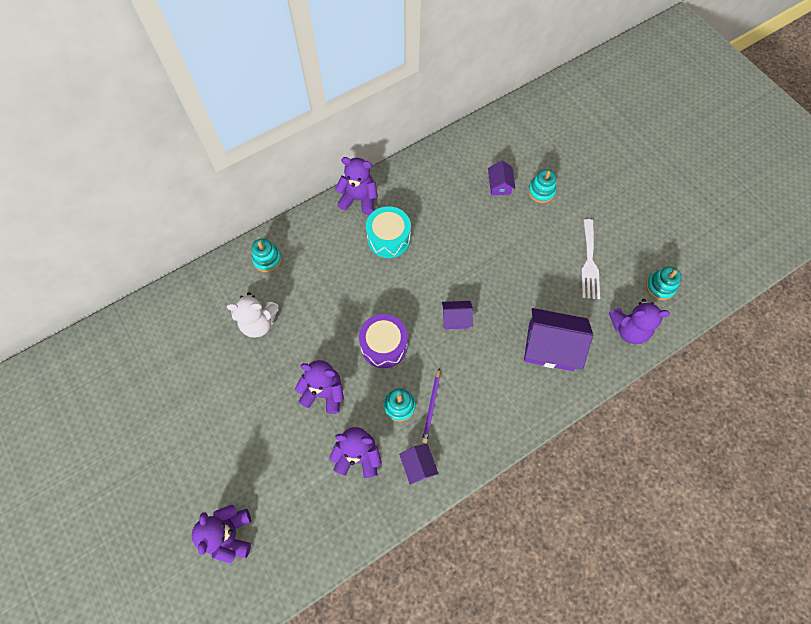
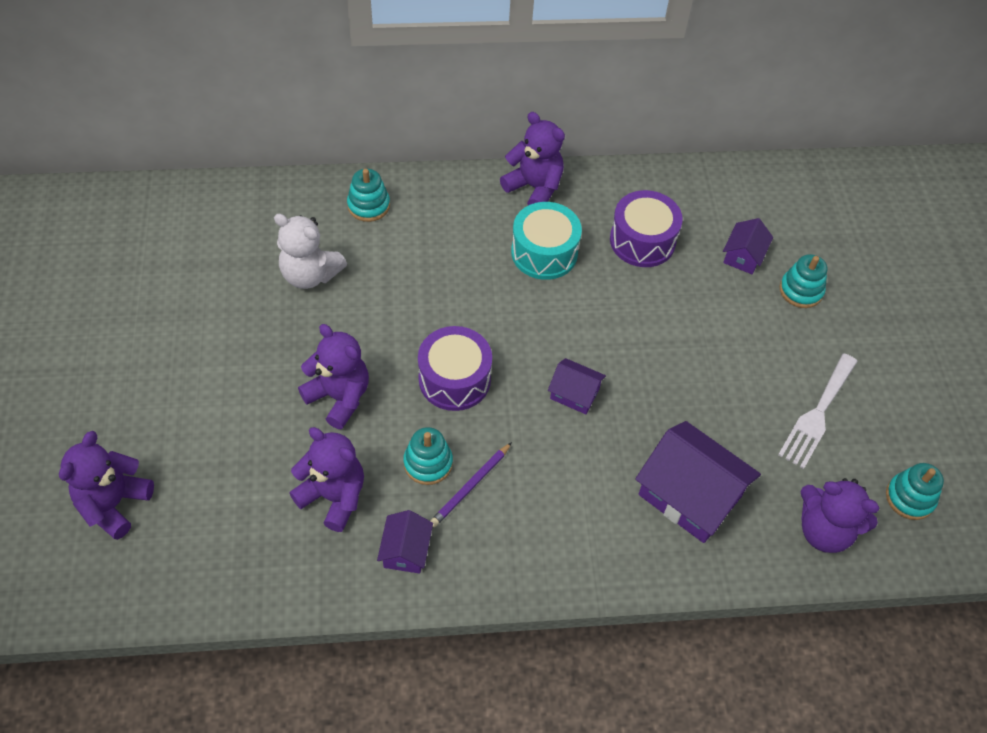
camera: 25 degrees right, 10 degrees down
(439, 203) = (642, 241): none -> purple drum

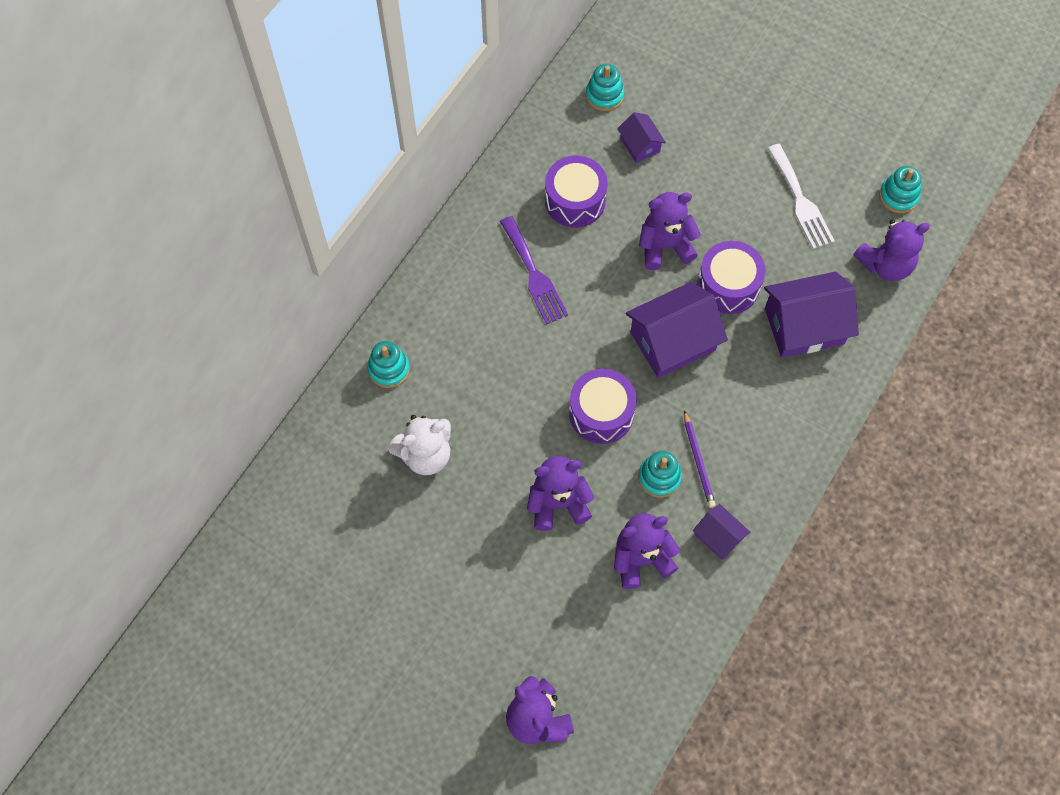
camera: 50 degrees left, 10 degrees up
(534, 187) = (466, 238): purple teddy bear -> purple teddy bear (665, 246)
(544, 252) = (534, 274): turquoise drum -> purple fork
(574, 393) = (672, 341): purple house -> purple house, size x1.92
(671, 405) = (728, 285): none -> purple drum
(801, 290) = (697, 132): turquoise stacking toy -> turquoise stacking toy (604, 95)

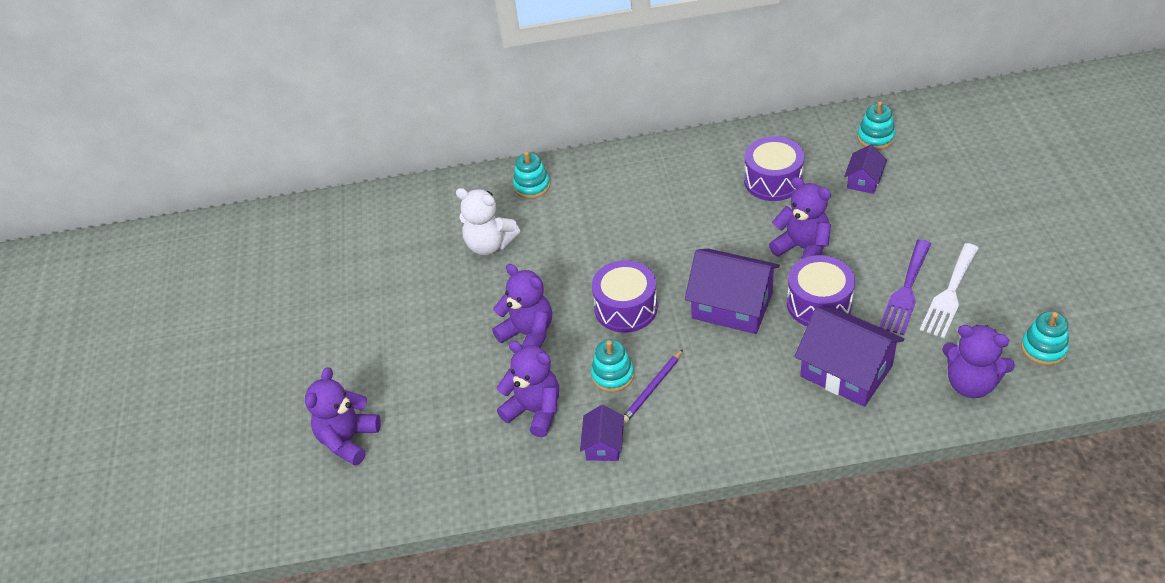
camera: 55 degrees right, 20 degrees down
(534, 274) = (689, 201): purple fork -> purple fork (906, 291)

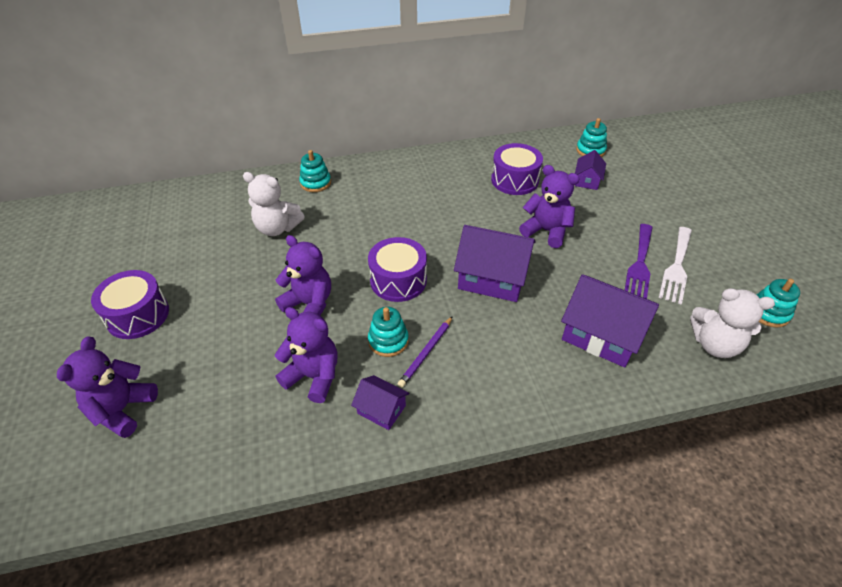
camera: 10 degrees left, 0 degrees up
(603, 444) = (381, 409): purple house -> purple house turned 60 degrees counterclockwise
(819, 304) = (567, 276): purple drum -> purple drum (138, 315)
(970, 383) = (714, 344): purple teddy bear -> white teddy bear

